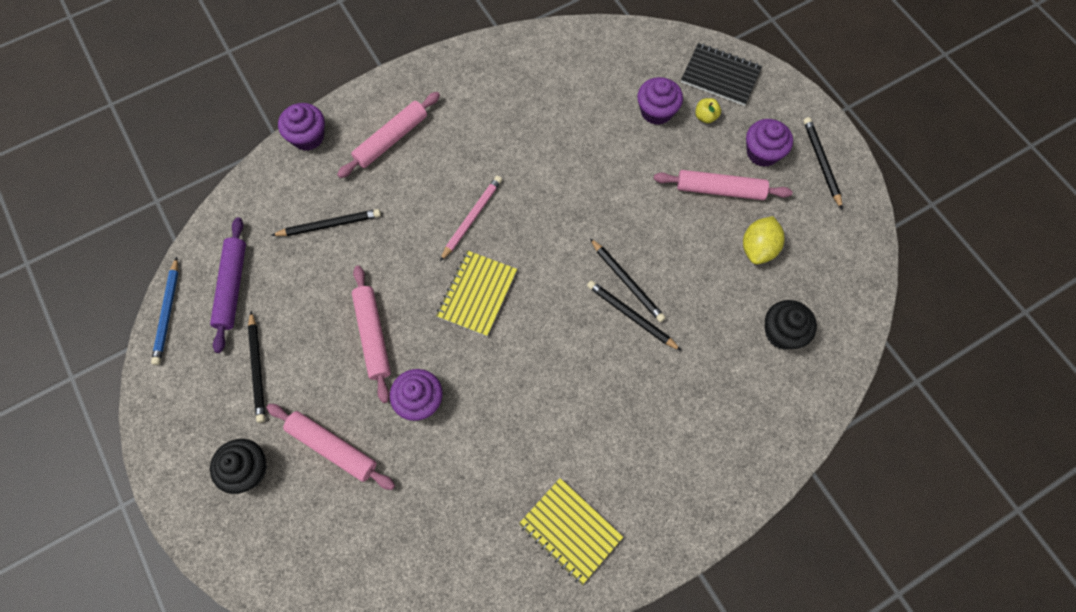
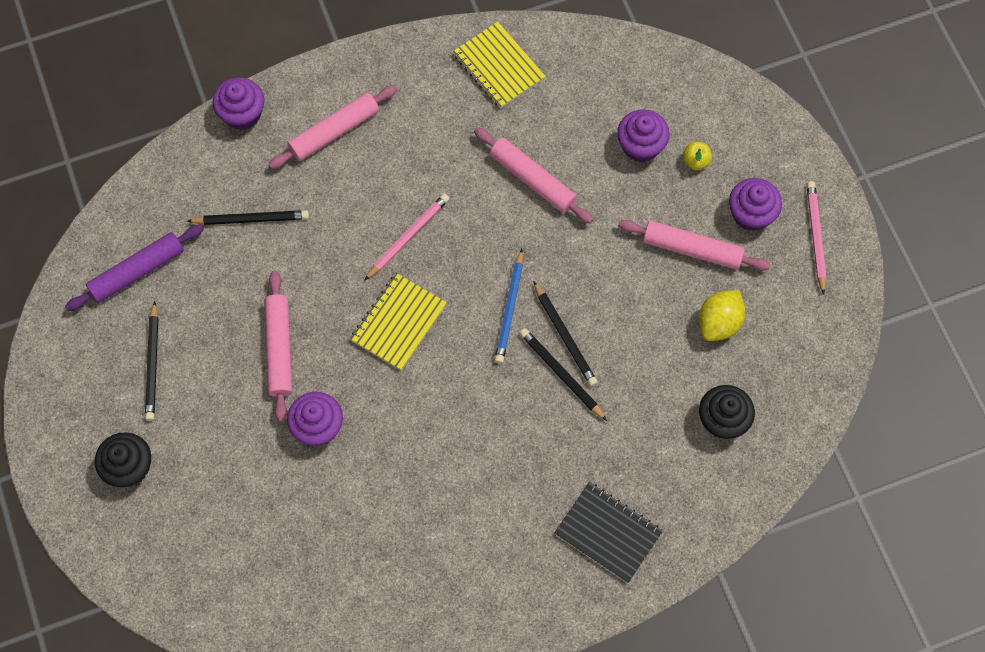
camera: 10 degrees right, 0 degrees up
(167, 313) = (66, 288): blue pencil -> blue pencil (509, 309)
(232, 287) = (137, 271): purple rolling pin -> purple rolling pin turned 45 degrees clockwise
(332, 448) = (219, 459): pink rolling pin -> pink rolling pin (533, 180)
(570, 531) = (450, 586): yellow notebook -> yellow notebook (498, 67)
(720, 76) = (724, 114): black notebook -> black notebook (608, 533)
(821, 163) = (815, 236): black pencil -> pink pencil

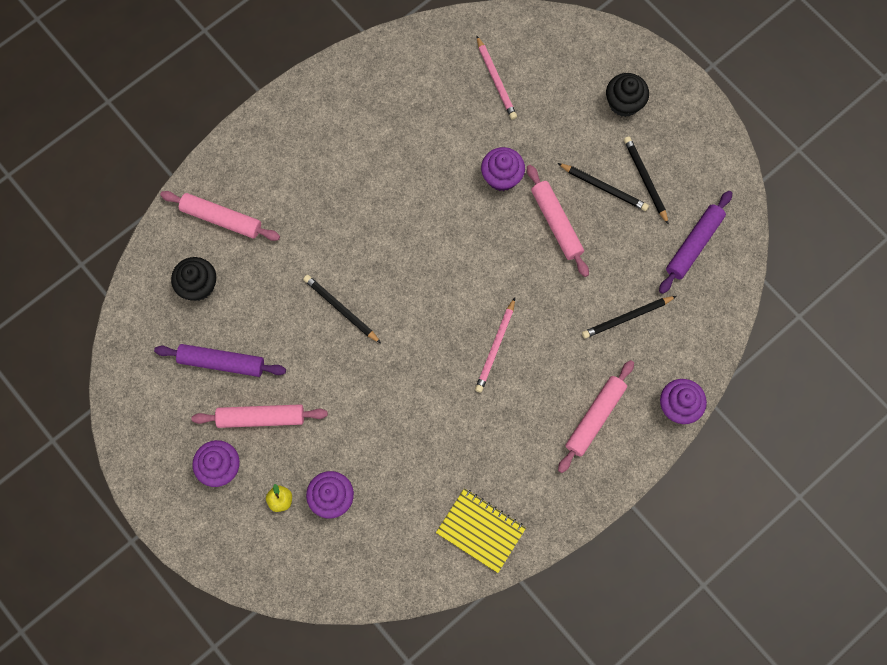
camera: 160 degrees right, 5 degrees up
(398, 322) = (474, 275): yellow notebook -> none
(509, 309) = (392, 316): blue pencil -> none
(533, 180) = (413, 433): pink rolling pin -> pink rolling pin (221, 219)
(561, 374) = (333, 278): black pencil -> black pencil (604, 188)
(608, 533) = (260, 174): black notebook -> none
(719, 323) = (222, 362): yellow lemon -> purple rolling pin
(815, 236) = (161, 466): pink pencil -> pink pencil (496, 80)

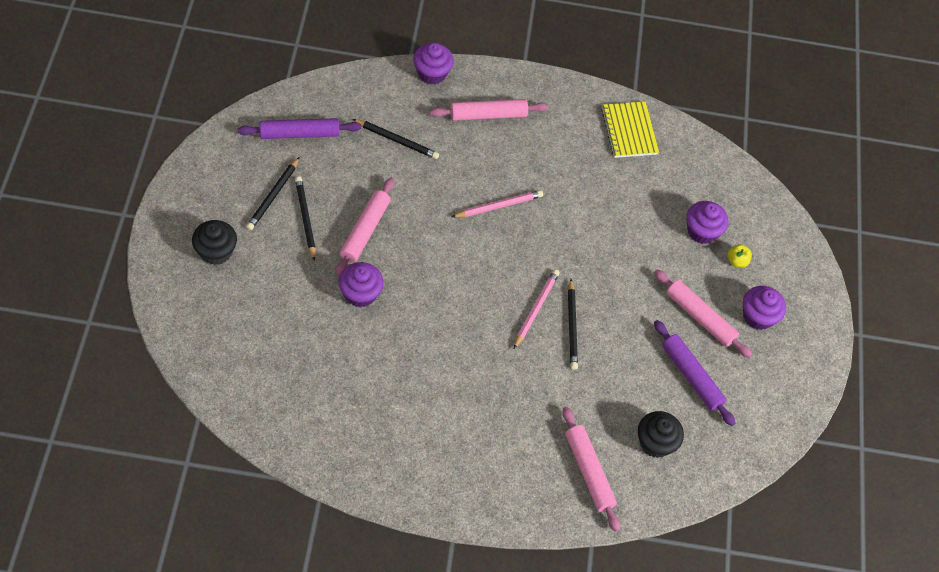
camera: 140 degrees left, 15 degrees down
(496, 80) = (276, 358): pink pencil -> pink pencil (536, 309)

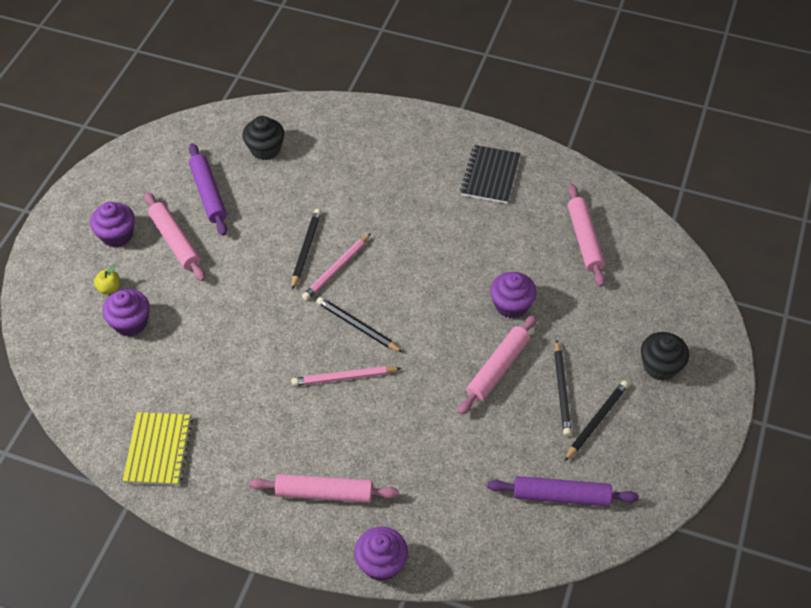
camera: 160 degrees left, 5 degrees down
(397, 140) = (444, 472): black pencil -> black pencil (357, 326)
(403, 444) = (490, 176): none -> black notebook
(589, 471) = (332, 137): pink rolling pin -> pink rolling pin (584, 239)

